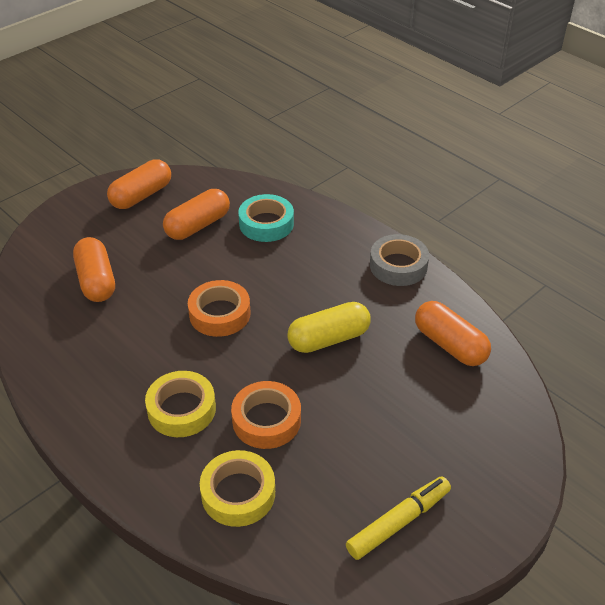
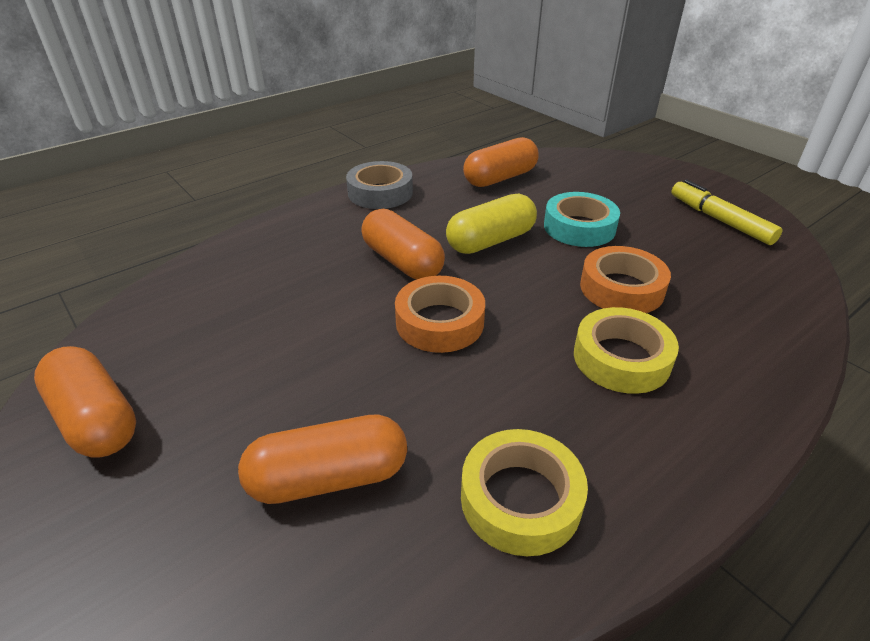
camera: 85 degrees left, 5 degrees down
(198, 226) = (230, 343): orange capsule -> orange capsule (402, 262)
(238, 493) = (734, 312): yellow tape -> yellow tape (520, 499)
(266, 224) = (261, 276): turquoise tape -> turquoise tape (579, 227)
(329, 339) = (491, 241): yellow capsule -> yellow capsule turned 75 degrees clockwise

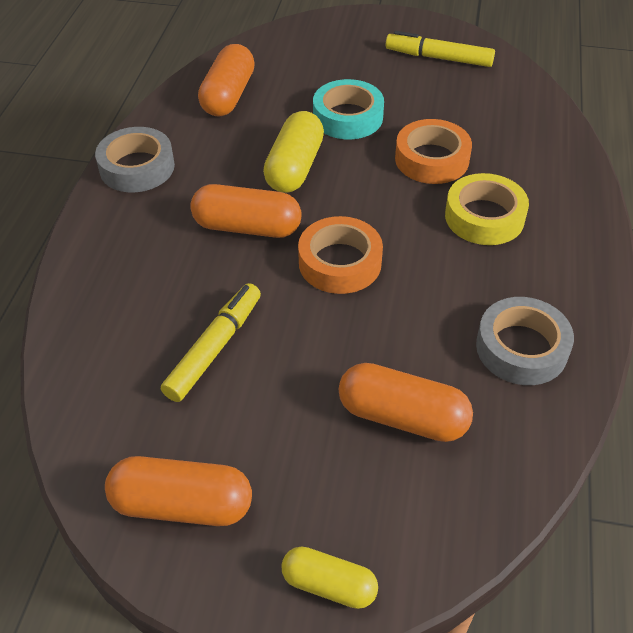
camera: 40 degrees left, 10 degrees up
(78, 575) = (329, 585): none -> yellow capsule
(270, 327) = (215, 348): none -> yellow marker
(329, 478) = (402, 417): orange capsule -> orange capsule turned 75 degrees clockwise
(520, 499) = (521, 348): yellow tape -> grey tape

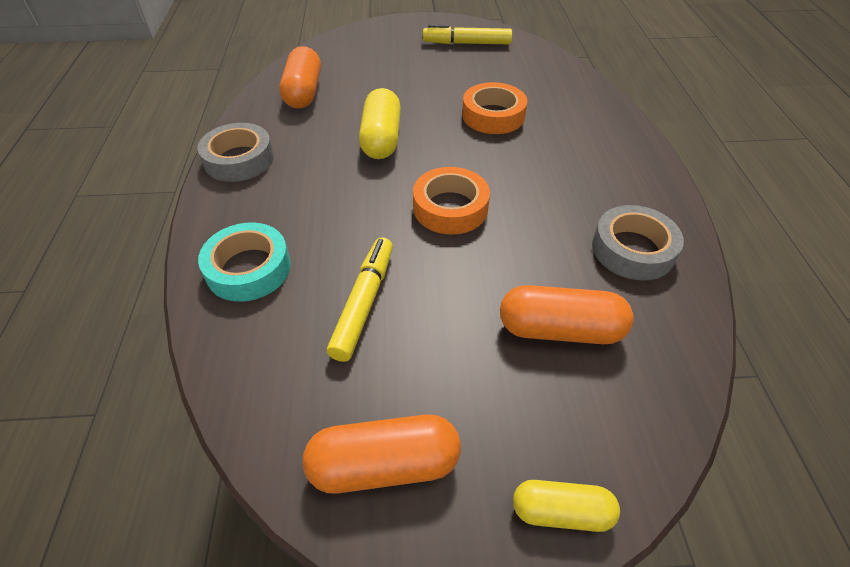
camera: 15 degrees left, 0 degrees up
(247, 227) = (357, 192): orange capsule -> none
(348, 117) = (411, 94): turquoise tape -> turquoise tape (248, 269)
(484, 217) = (554, 152): yellow tape -> none

